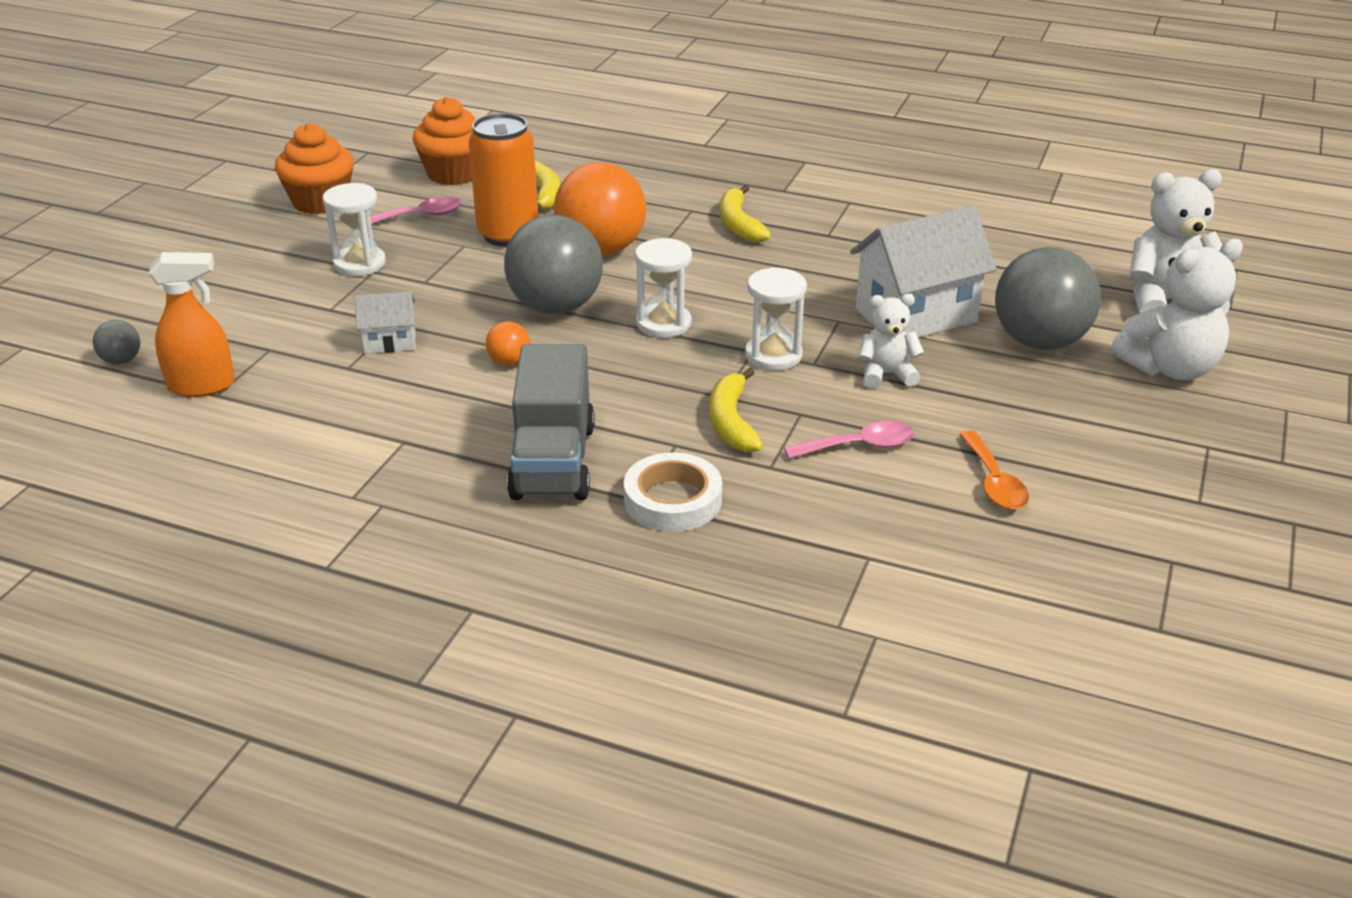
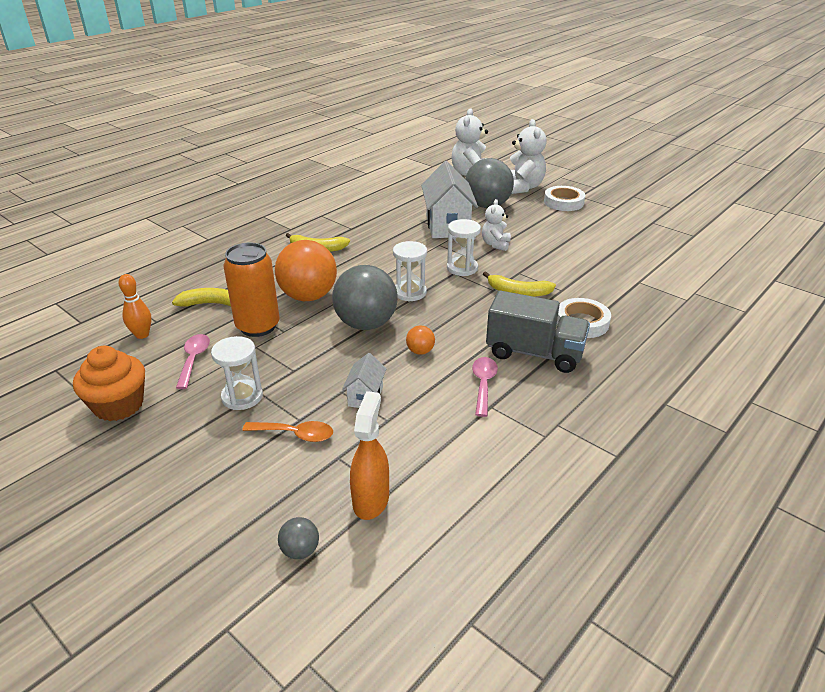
camera: 70 degrees left, 0 degrees up
(454, 173) = (142, 335): orange cupcake -> orange bowling pin
(859, 446) = (553, 264): pink spoon -> pink spoon (483, 384)
(993, 482) = (591, 241): orange spoon -> orange spoon (295, 434)
(1151, 428) = (563, 202): none -> white tape

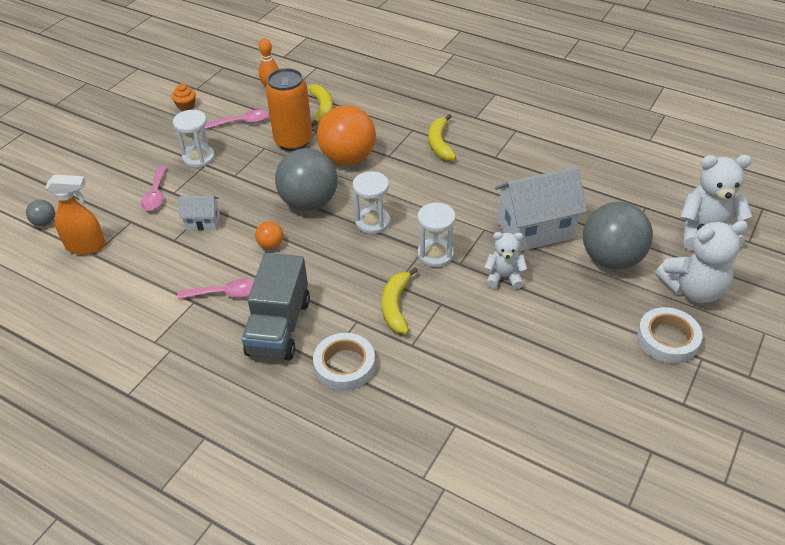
camera: 80 degrees right, 10 degrees up
(119, 405) = (186, 106): orange cupcake -> orange cupcake, size x0.50
(295, 434) = (156, 194): orange spoon -> pink spoon

